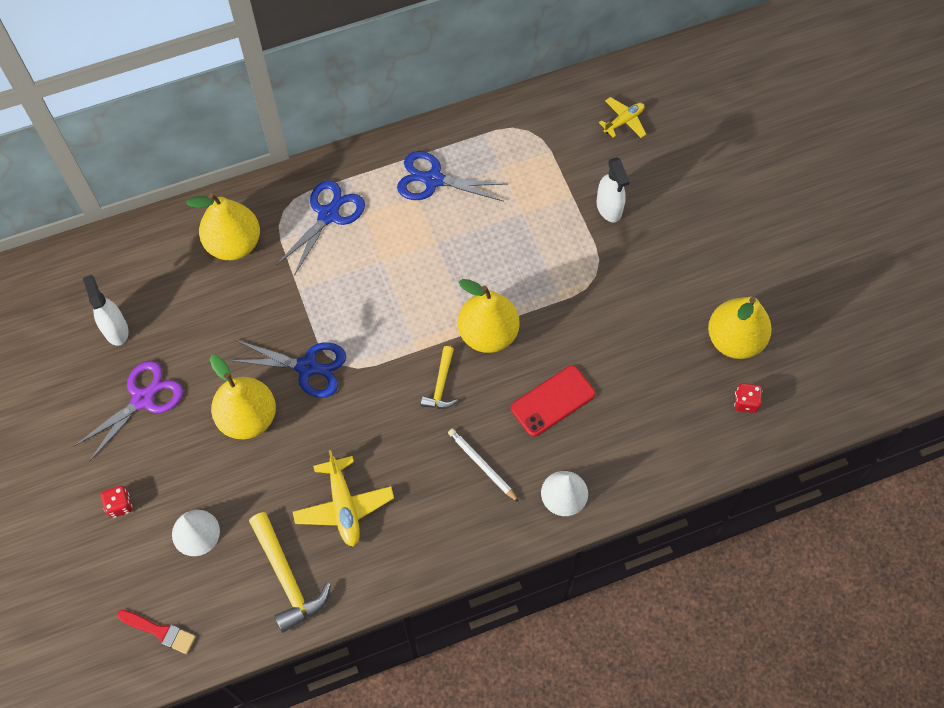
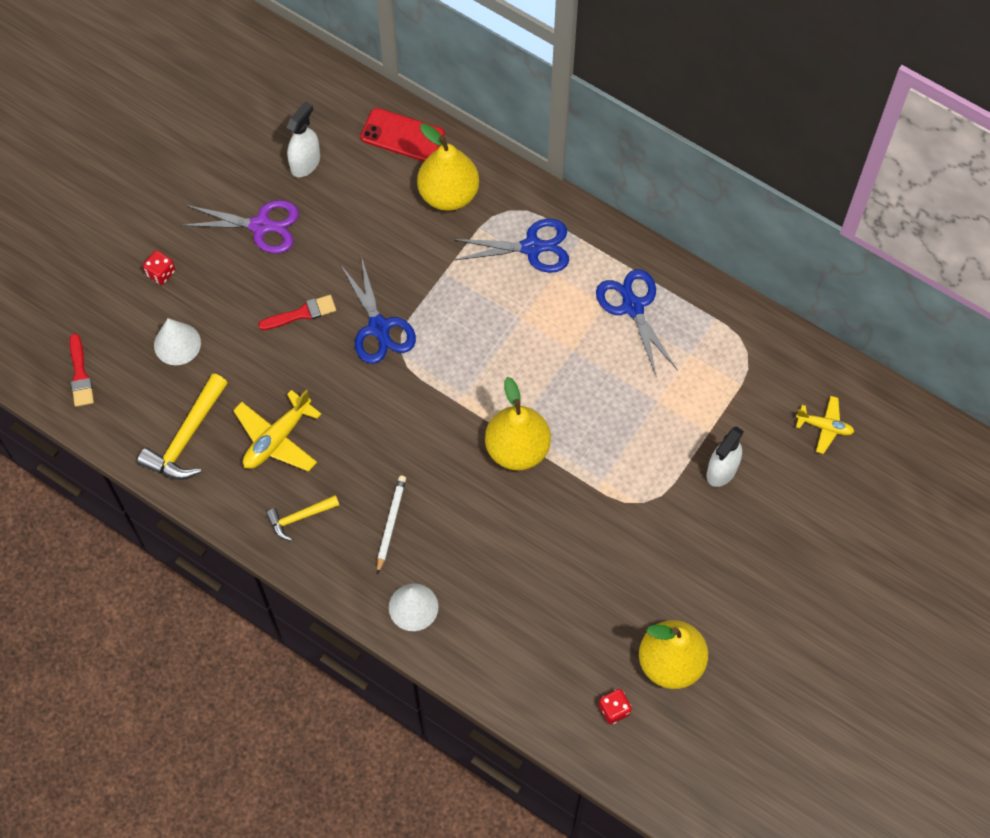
camera: 55 degrees right, 0 degrees up
(248, 417) = (301, 313): yellow pear -> red brush
(441, 384) = (441, 442): yellow hammer -> yellow hammer (300, 517)
(552, 401) = (492, 543): red phone -> red phone (402, 136)

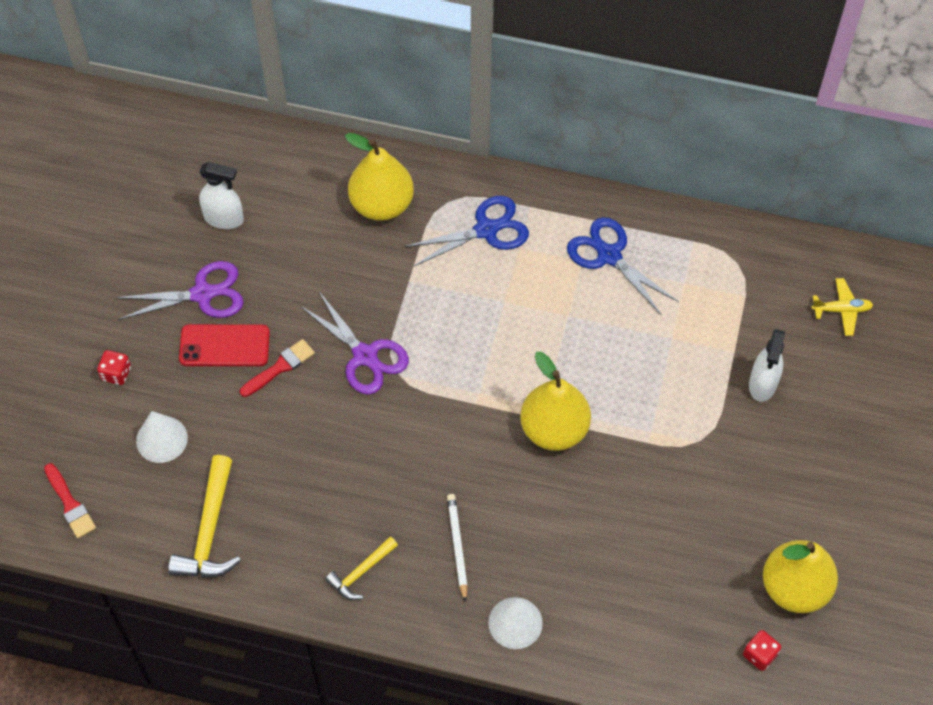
camera: 20 degrees left, 5 degrees down
(277, 439) = (305, 500): yellow plane -> none
(305, 163) = (224, 219): white spray bottle -> white spray bottle turned 90 degrees clockwise
(379, 328) = (365, 356): blue scissors -> purple scissors
(402, 136) = (312, 162): red phone -> red phone (224, 346)

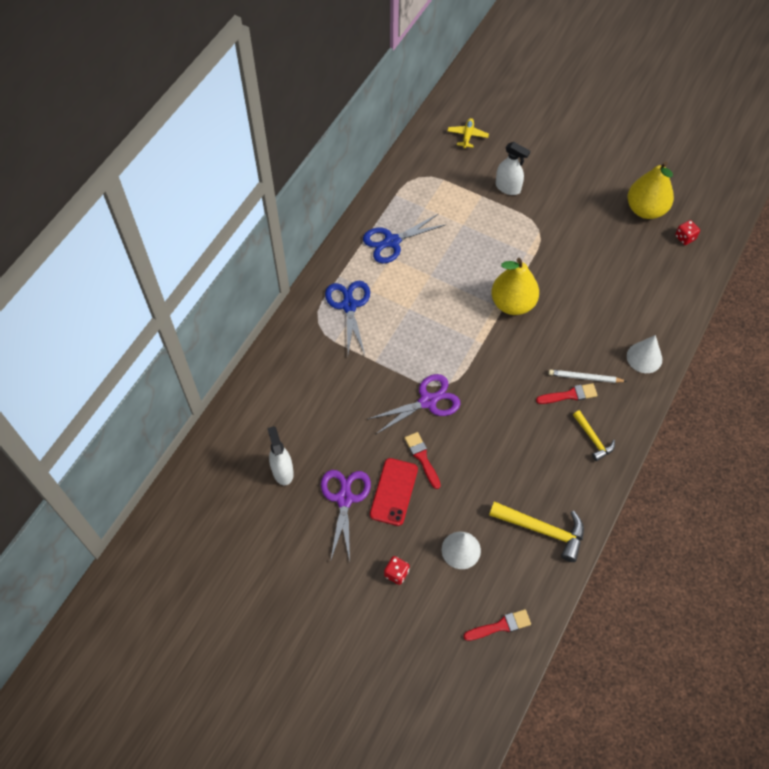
camera: 75 degrees left, 0 degrees up
(224, 219) = (282, 471): white spray bottle -> white spray bottle turned 45 degrees counterclockwise
(382, 204) = (306, 364): yellow pear -> none
(423, 530) = (569, 395): none -> red brush

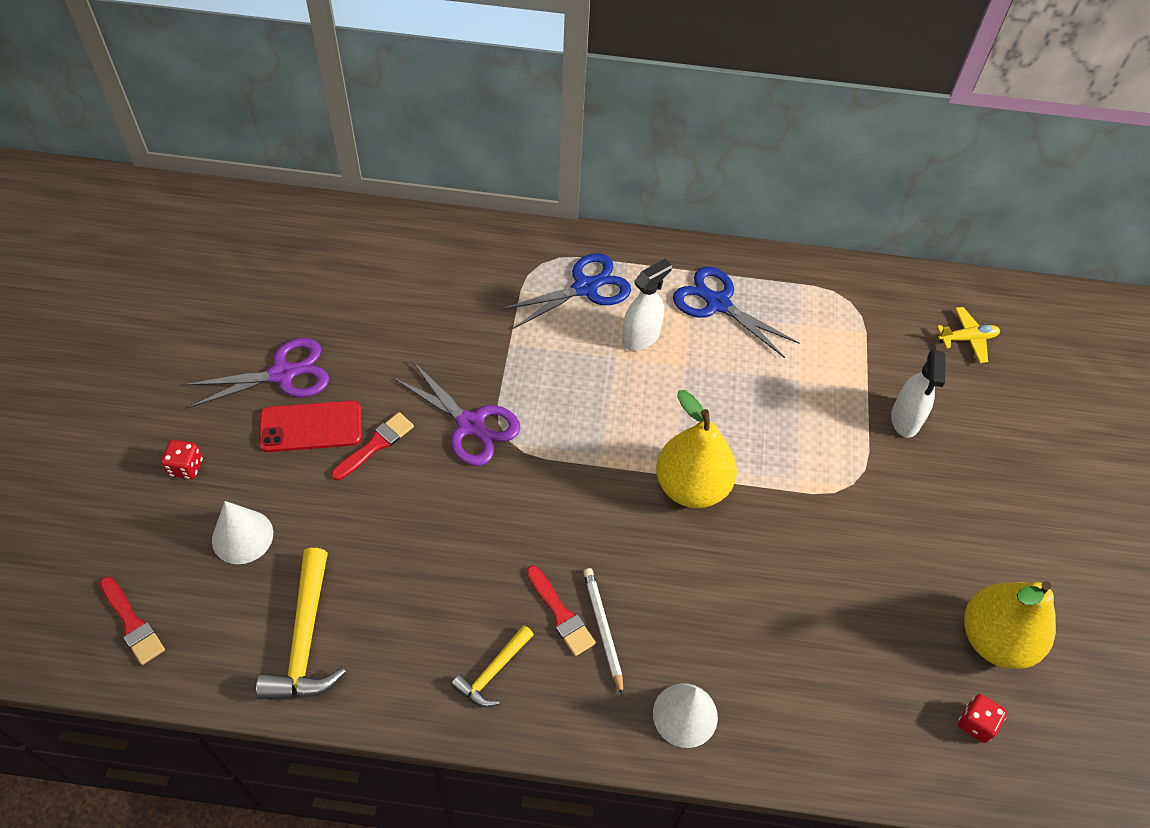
camera: 65 degrees right, 5 degrees down
(282, 471) = (302, 296): white spray bottle -> white spray bottle (641, 337)

